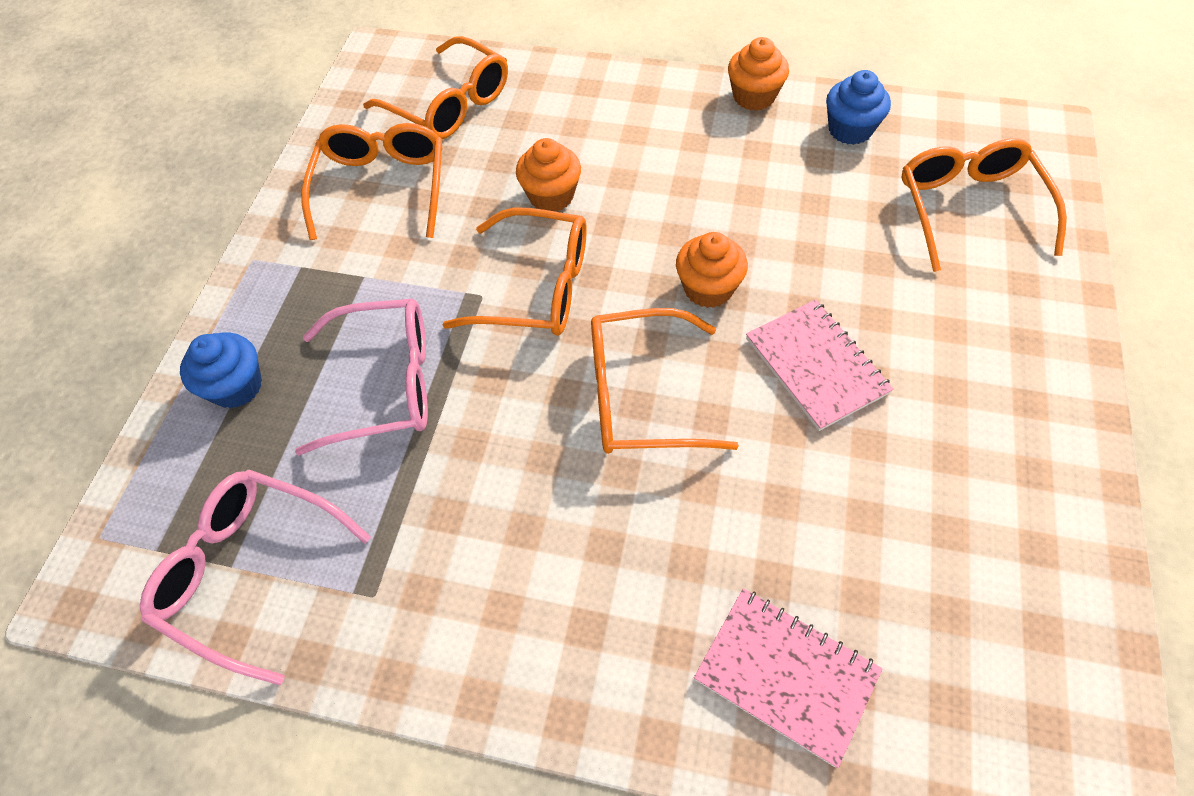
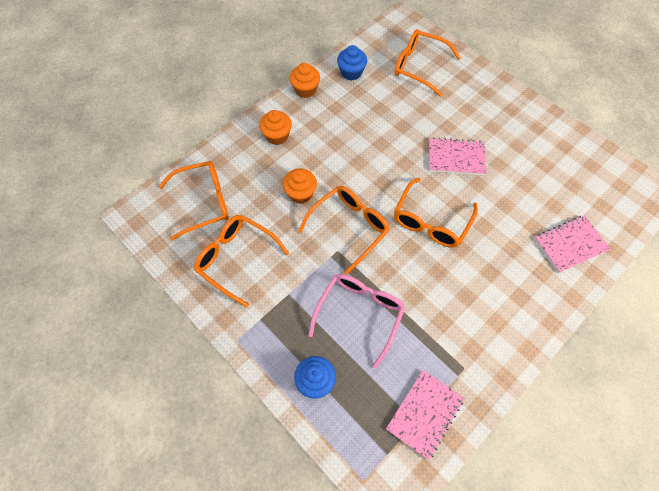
camera: 60 degrees left, 5 degrees up
(253, 573) = (425, 414): pink glasses -> pink notebook
(708, 288) = (395, 168): orange cupcake -> orange cupcake (277, 136)

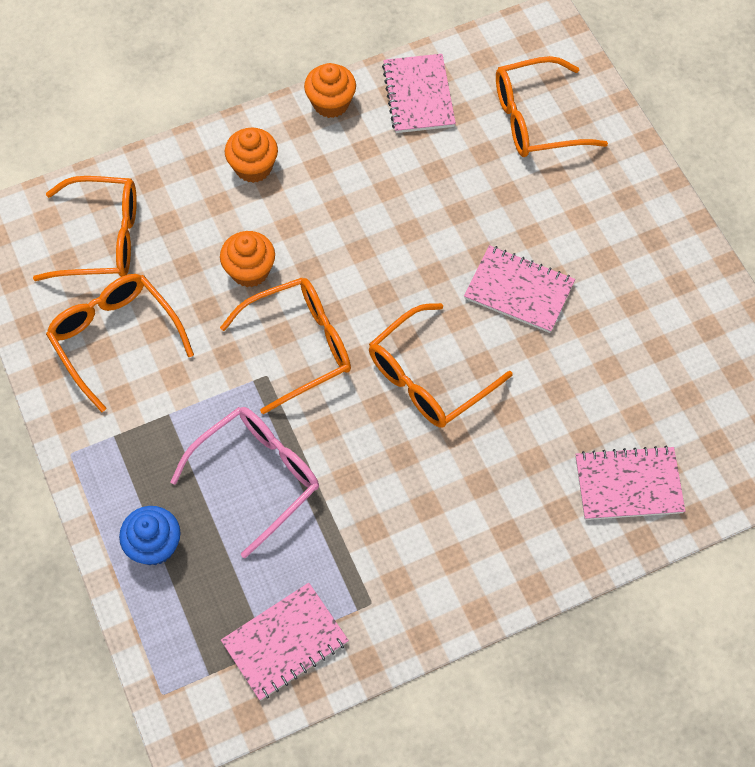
camera: 20 degrees right, 0 degrees up
(351, 72) = (418, 95): blue cupcake -> pink notebook
(420, 67) = (537, 119): orange glasses -> orange glasses turned 60 degrees counterclockwise

